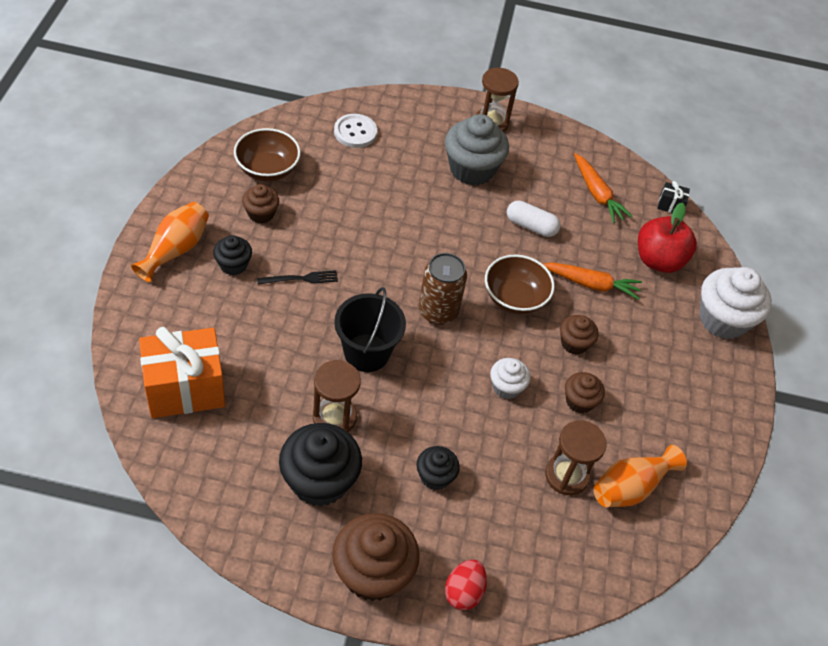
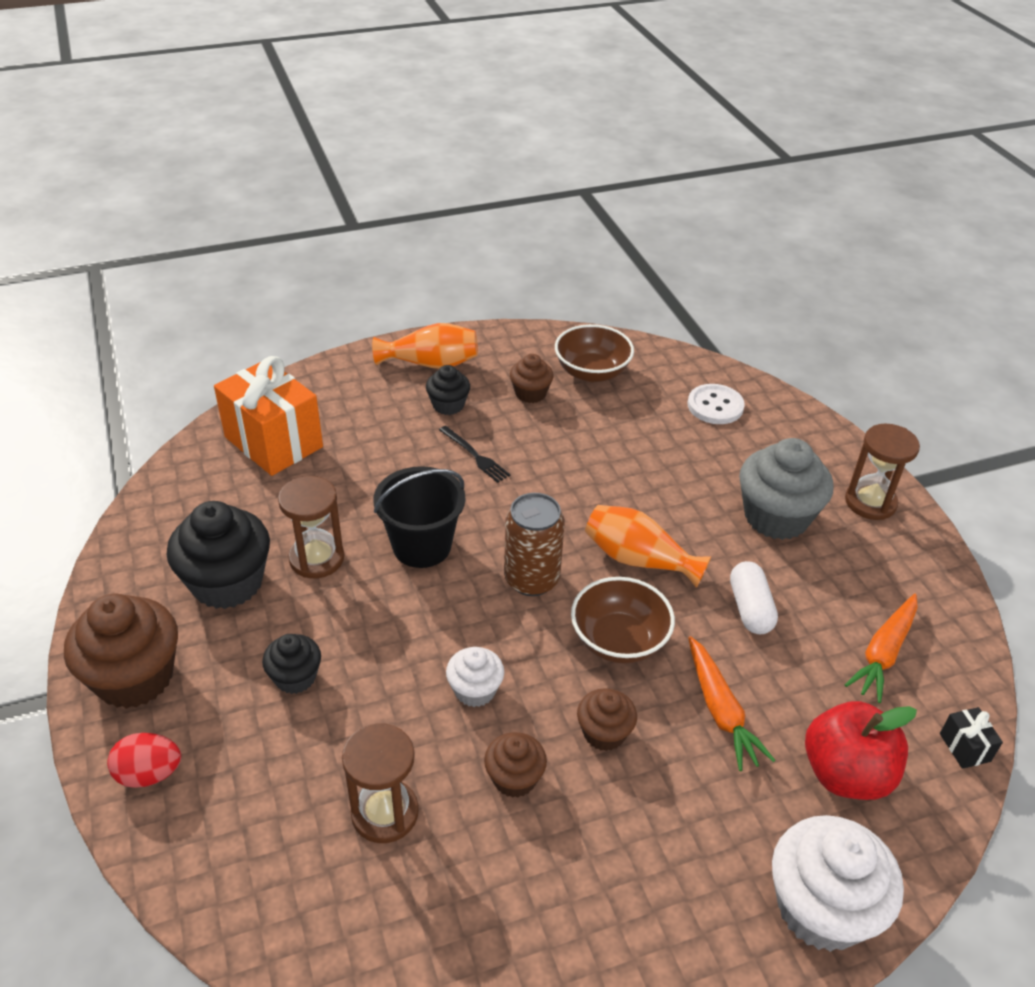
camera: 65 degrees right, 10 degrees down
(630, 487) = (416, 900): orange vase -> orange vase (638, 559)

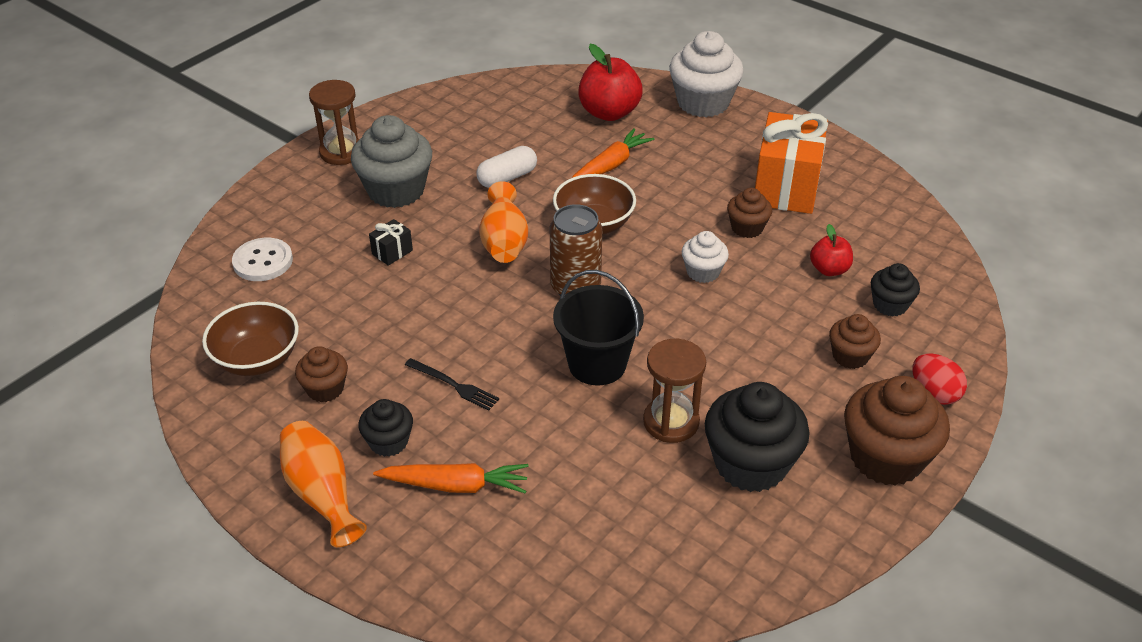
camera: 120 degrees left, 0 degrees up
(274, 442) = (554, 552): orange gift -> orange gift (786, 187)
(295, 677) = (787, 366): black cupcake -> black cupcake (890, 305)
(385, 813) = (829, 269): brown hourglass -> red apple
(475, 456) = (454, 385): black fork -> black fork turned 105 degrees clockwise
(604, 733) = (675, 205): brown cupcake -> brown cupcake (850, 356)
(883, 653) = (498, 118): orange carrot -> orange carrot (455, 485)
(964, 747) = (547, 79): black gift -> black gift (392, 252)

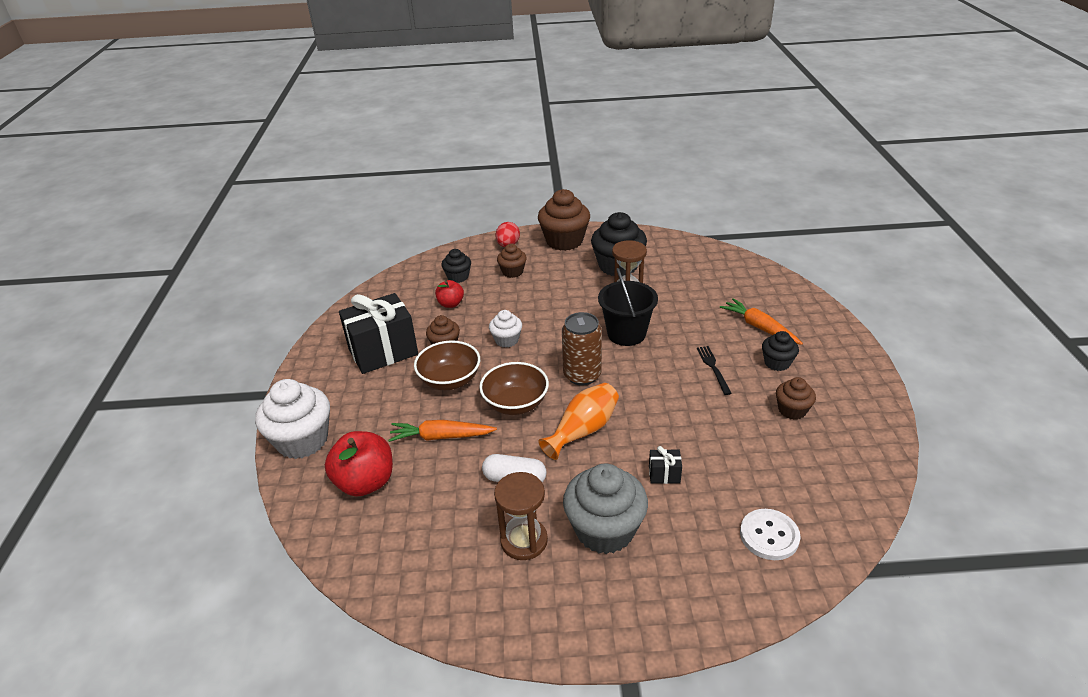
camera: 130 degrees left, 5 degrees down
(257, 359) = (825, 456): brown bowl -> brown bowl (450, 380)
(322, 494) = (834, 360): orange vase -> none
(341, 152) = (605, 614): brown hourglass -> brown hourglass (524, 541)
(786, 187) = (383, 352): orange gift -> black gift

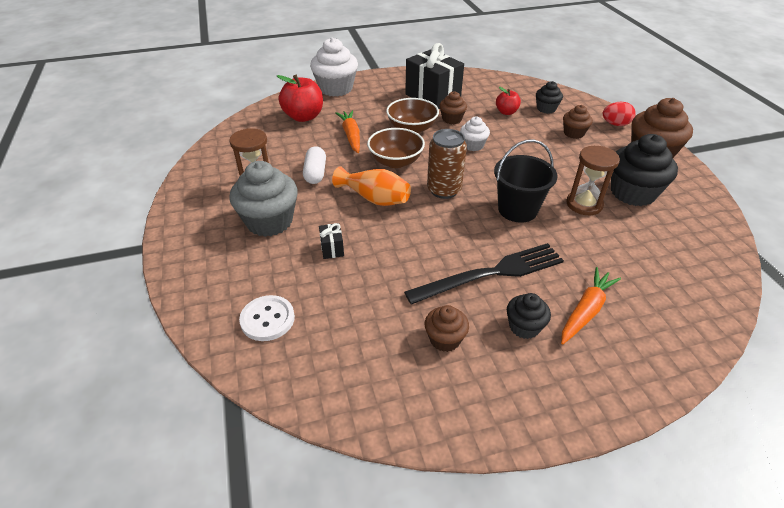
camera: 75 degrees right, 5 degrees up
(713, 368) = (491, 274): black fork -> black fork, size x2.08

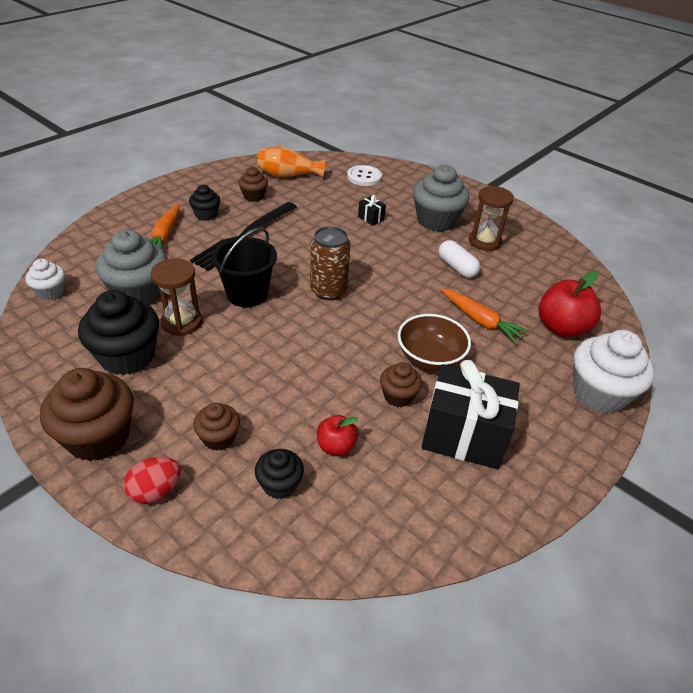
camera: 145 degrees right, 0 degrees up
(374, 198) = (381, 262): orange vase -> orange vase (288, 175)
(395, 161) = (401, 305): brown bowl -> none
(473, 145) = (339, 359): white cupcake -> white cupcake (51, 292)
(622, 243) = (138, 293): none -> grey cupcake

